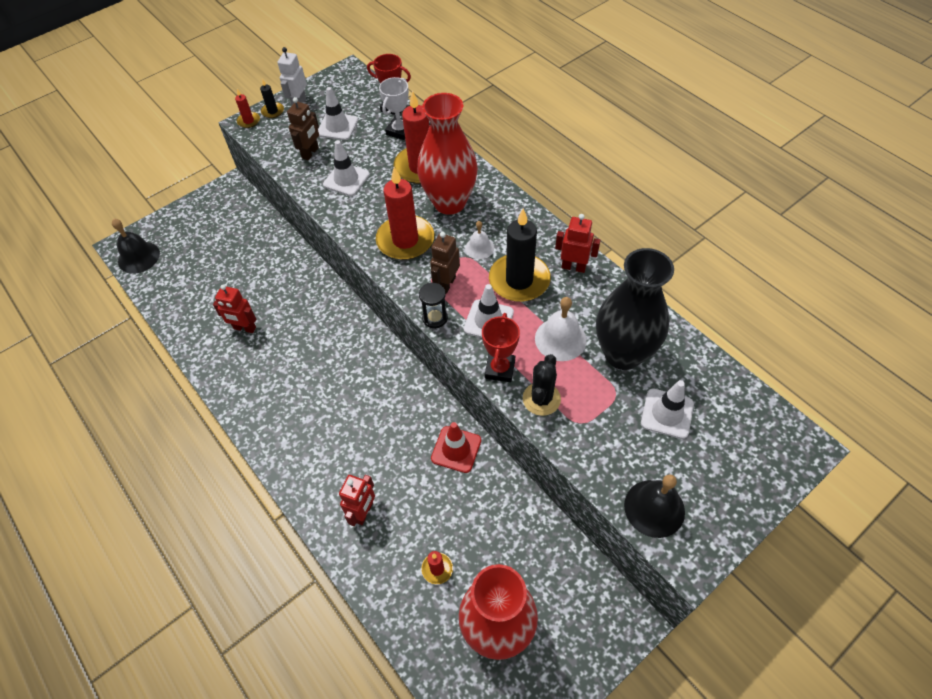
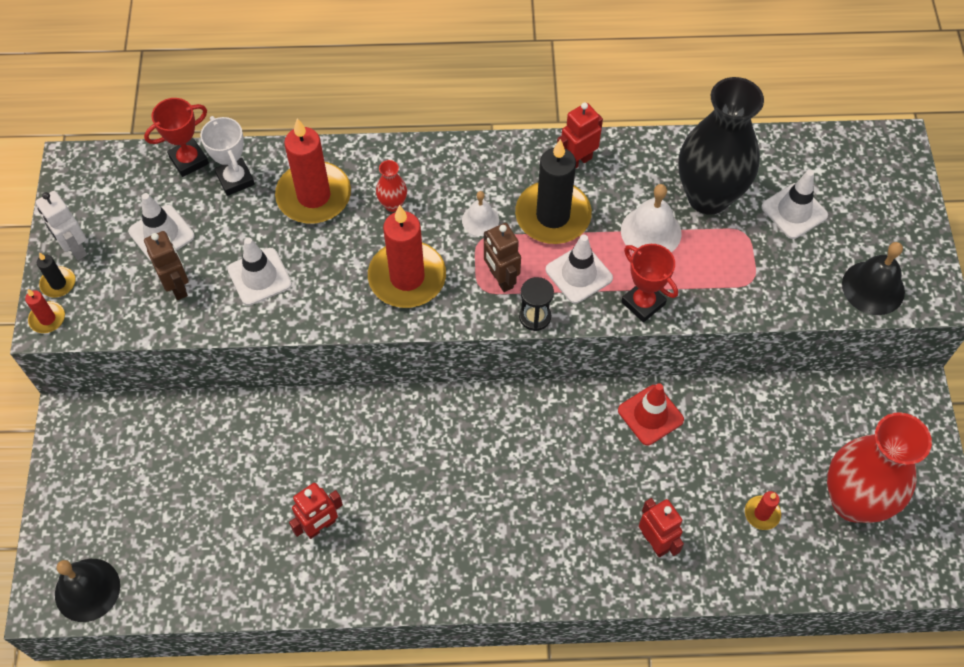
camera: 55 degrees left, 5 degrees up
(449, 202) = (393, 204): red vase -> red vase, size x0.40
(541, 399) = (703, 293): black cactus -> none

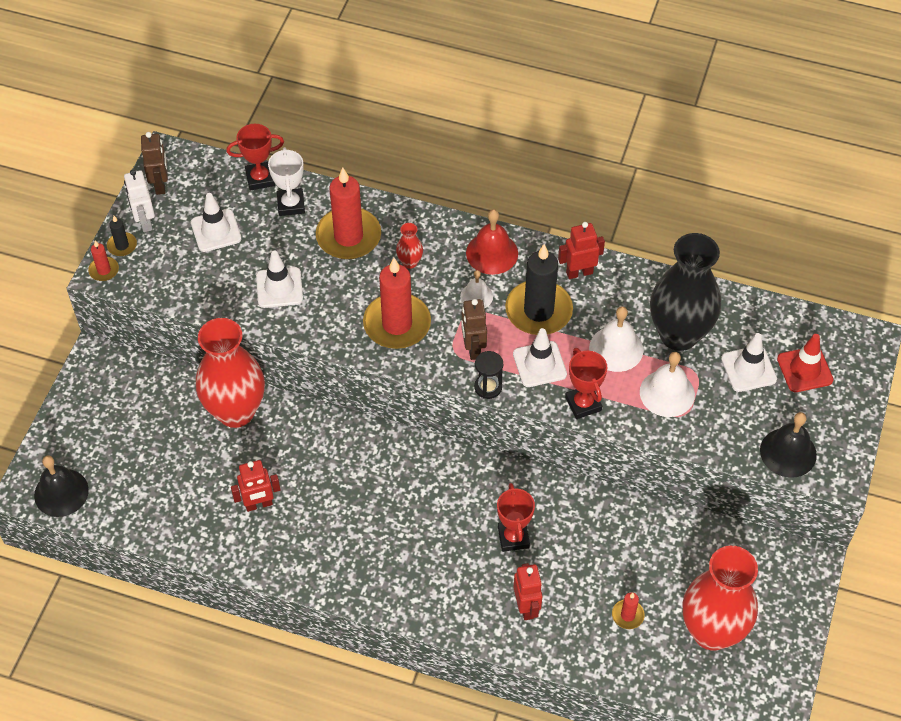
camera: 20 degrees right, 5 degrees down
(177, 286) = (212, 276): brown robot -> brown robot (160, 184)
(253, 428) = (236, 411): none -> red vase
(477, 168) = (492, 253): none -> red bell
(609, 469) = (513, 537): none -> red trophy
(650, 415) = (567, 506): red traffic cone -> red traffic cone (804, 369)
(724, 263) = (667, 393): none -> white bell

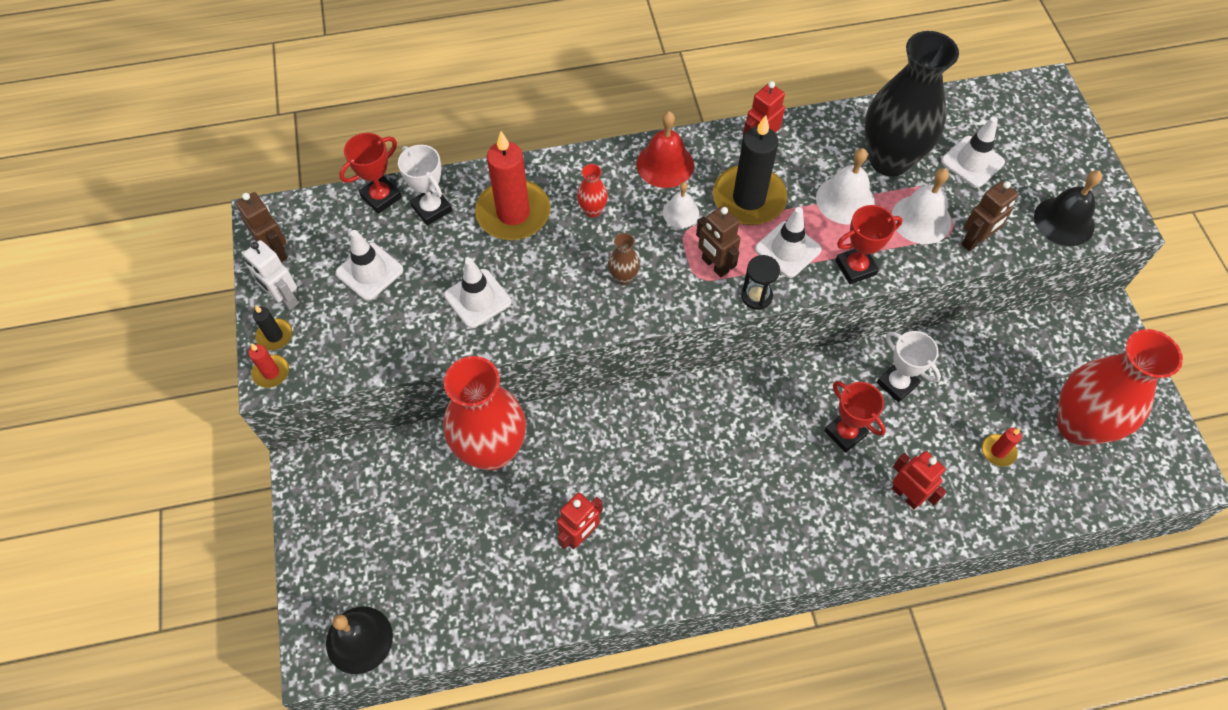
camera: 30 degrees left, 5 degrees up
(397, 324) = (623, 277): red candle -> brown vase
(583, 404) = (855, 267): red trophy -> red trophy turned 60 degrees counterclockwise
(584, 523) = (897, 384): none -> white trophy
(698, 431) = (975, 241): none -> brown robot
(804, 369) = (1018, 139): red traffic cone -> none

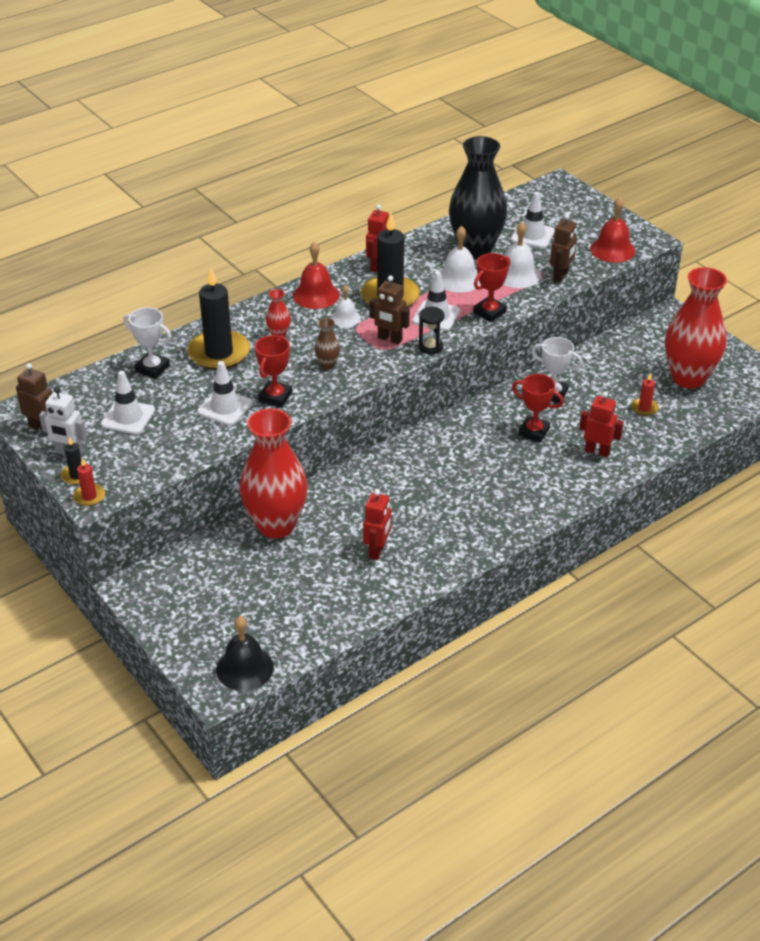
camera: 25 degrees left, 20 degrees down
(381, 197) = (106, 373): red trophy -> red trophy (275, 397)
(513, 213) = (219, 353): red candle -> black candle
(1064, 221) = (612, 249): black bell -> red bell

